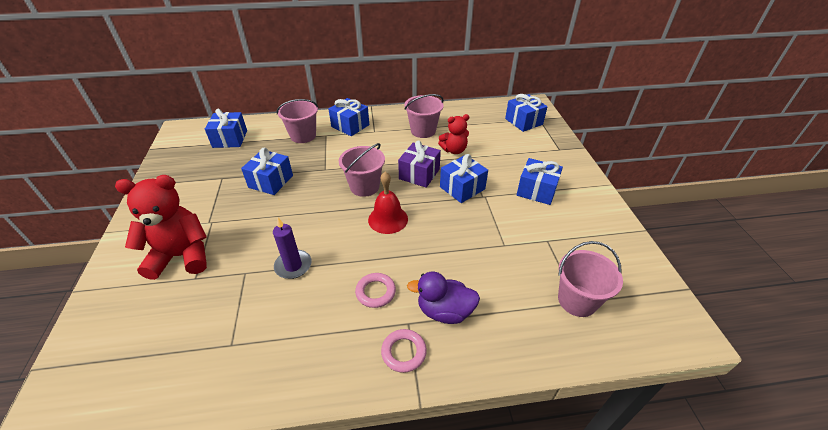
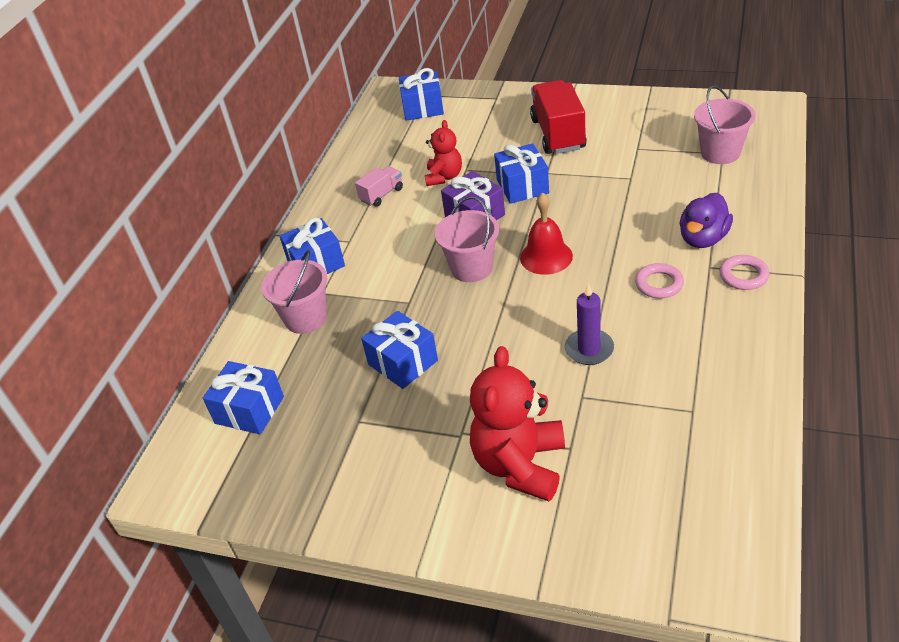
camera: 60 degrees left, 0 degrees up
(423, 131) = (382, 195): pink bucket -> pink truck
(536, 190) = (558, 134): blue gift -> red truck

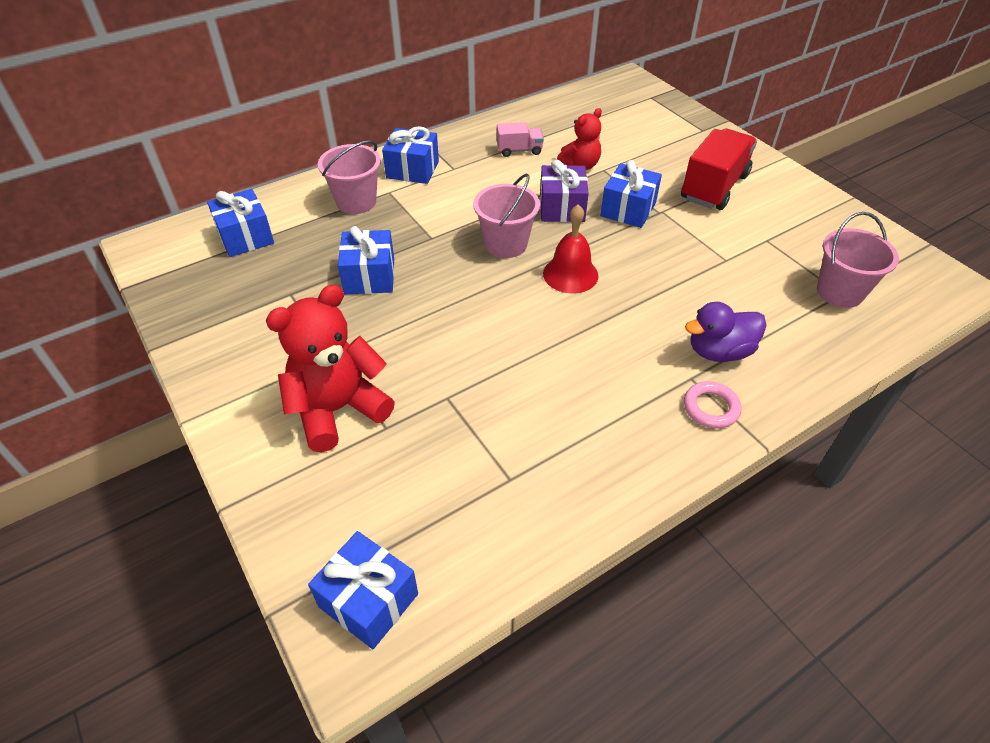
camera: 35 degrees right, 5 degrees up
(423, 108) = (635, 105): blue gift -> blue gift (369, 600)
(589, 349) = (502, 367): purple candle -> none
(659, 284) = (628, 360): pink ring -> none

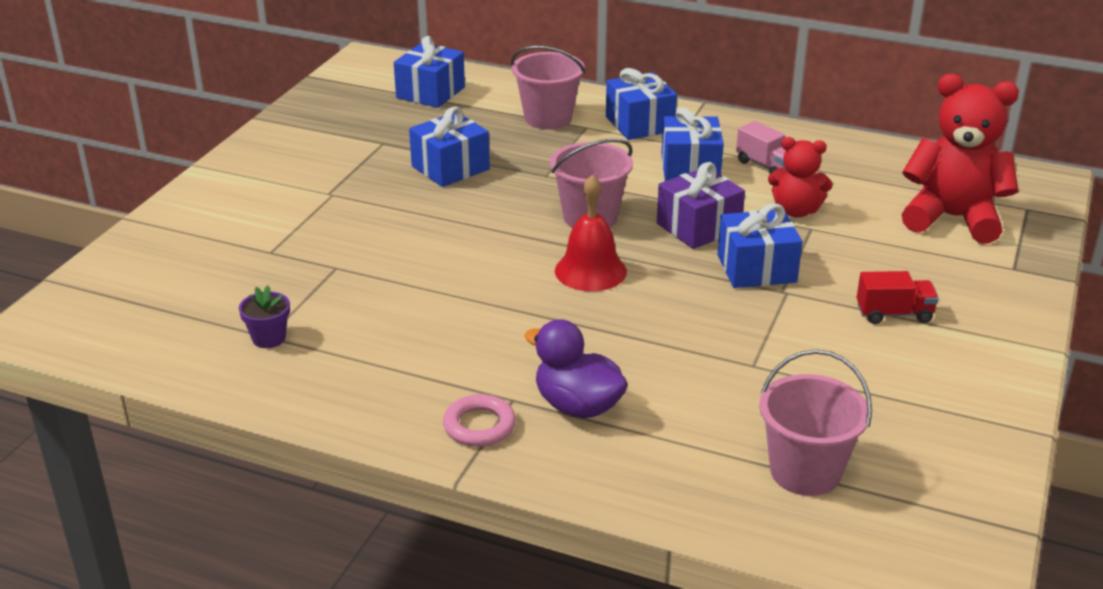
camera: 55 degrees right, 15 degrees down
(338, 409) = (269, 222): red teddy bear -> red teddy bear (952, 218)
(369, 600) = (87, 316): blue gift -> blue gift (690, 168)
(513, 480) = (269, 338): none -> purple flower pot
(714, 187) = (894, 314): red truck -> red truck, size x0.52

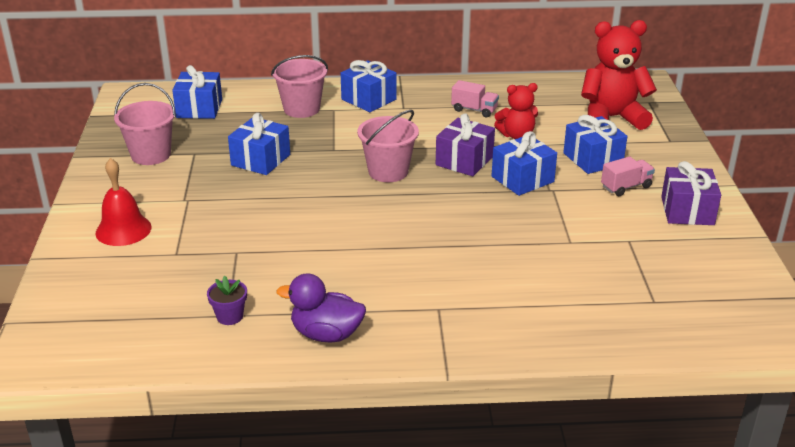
camera: 25 degrees left, 0 degrees up
(479, 426) = (431, 333): pink ring -> none
(578, 406) = (484, 300): purple duck -> purple duck (326, 334)
(590, 271) = (418, 208): red bell -> red bell (123, 230)
(690, 168) = (427, 122): blue gift -> blue gift (593, 159)
(805, 471) = (653, 299): pink bucket -> pink bucket (151, 155)
(894, 314) = (626, 187): red truck -> pink truck
(958, 368) = (687, 211): none -> purple gift

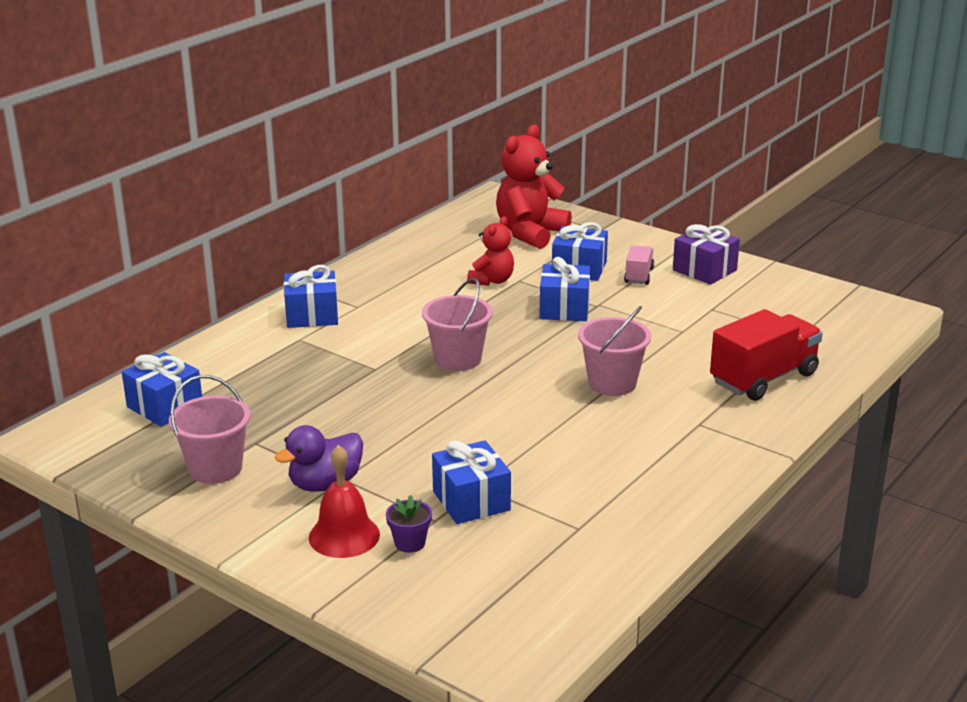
camera: 50 degrees left, 5 degrees down
(230, 316) = (582, 528): purple flower pot -> purple flower pot (410, 543)
(260, 160) = (331, 412): blue gift -> blue gift (471, 501)
(301, 109) = (269, 354): pink bucket -> pink bucket (612, 383)
(326, 334) = (670, 489): purple duck -> purple duck (325, 484)
(464, 161) = (496, 319): purple gift -> none
(474, 110) = (419, 279): pink truck -> none
(554, 311) = (763, 378): none -> red truck

